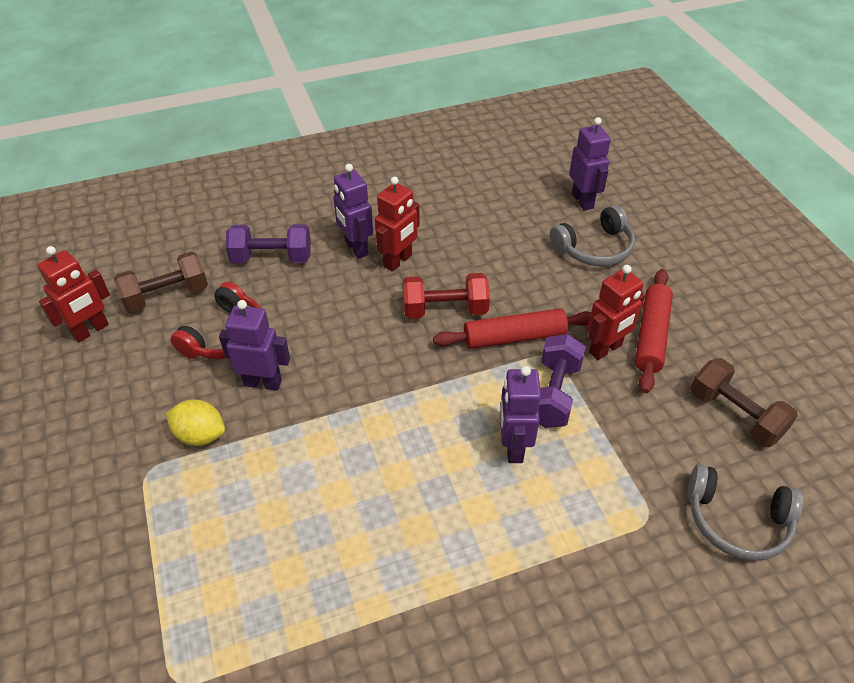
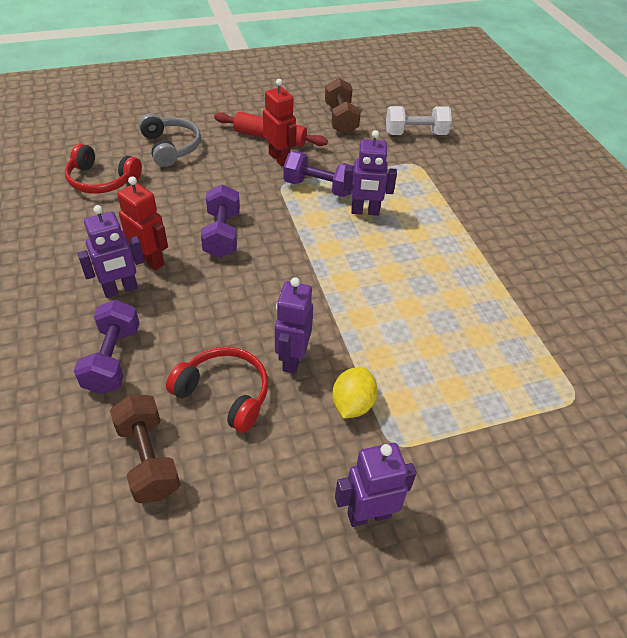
camera: 90 degrees left, 0 degrees up
(91, 330) = (191, 538): red robot -> none
(445, 310) = (222, 234): red dumbbell -> purple dumbbell
(514, 337) = (260, 199): red rolling pin -> none
(516, 207) = (102, 180): none -> red headphones
(582, 201) = (109, 144): purple robot -> purple robot (368, 514)
(735, 415) = (340, 119): brown dumbbell -> brown dumbbell turned 60 degrees counterclockwise
(737, 521) = (415, 134): grey headphones -> white dumbbell

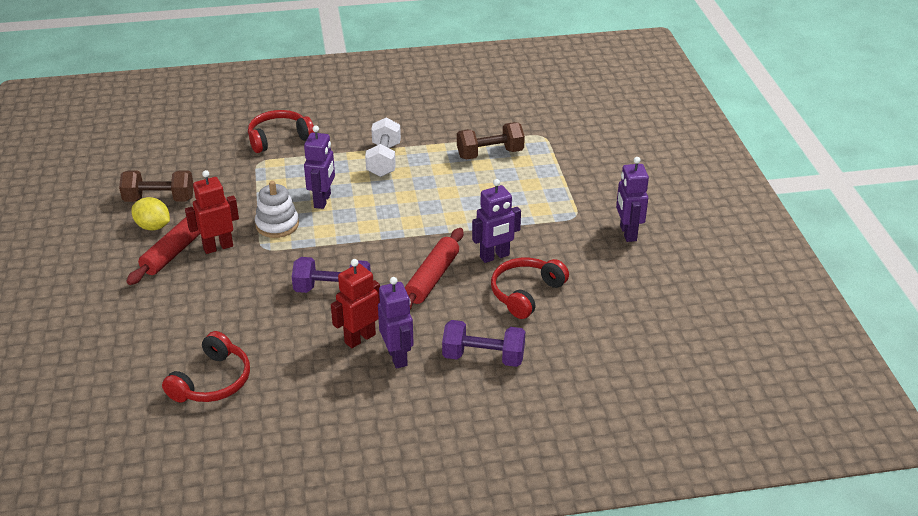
camera: 80 degrees left, 10 degrees down
(148, 459) = (583, 333): brown dumbbell -> brown dumbbell (490, 154)
(171, 147) = (165, 327): grey headphones -> none
(247, 306) = (432, 278): none -> red rolling pin
(292, 359) = (494, 256): purple robot -> purple robot turned 45 degrees counterclockwise
(318, 187) = (277, 225): purple dumbbell -> white stacking toy
(352, 404) = (541, 231): yellow lemon -> yellow lemon (153, 227)
(415, 134) = (208, 155): white dumbbell -> white dumbbell (384, 160)
(461, 171) = (279, 138): none -> red headphones

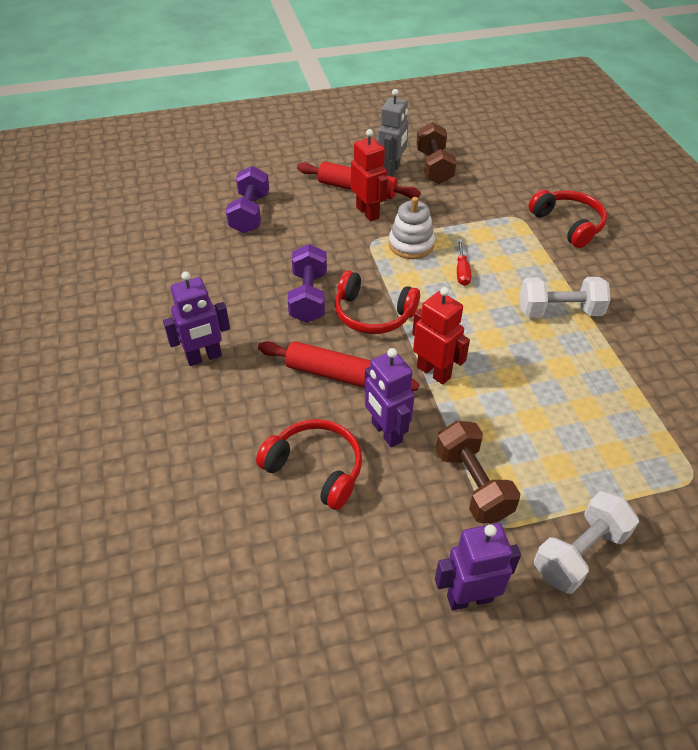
camera: 85 degrees right, 10 degrees up
(153, 227) = (391, 171): yellow lemon -> grey robot
(212, 381) = (180, 239): red headphones -> red headphones (373, 314)
(323, 201) = (462, 271): purple robot -> red screwdriver
(359, 338) = (234, 325): red robot -> red robot (434, 372)
(483, 357) = (199, 431): purple dumbbell -> purple dumbbell (250, 214)
(490, 154) = (616, 415): brown dumbbell -> brown dumbbell (472, 484)
(596, 187) = (579, 553): none -> white dumbbell

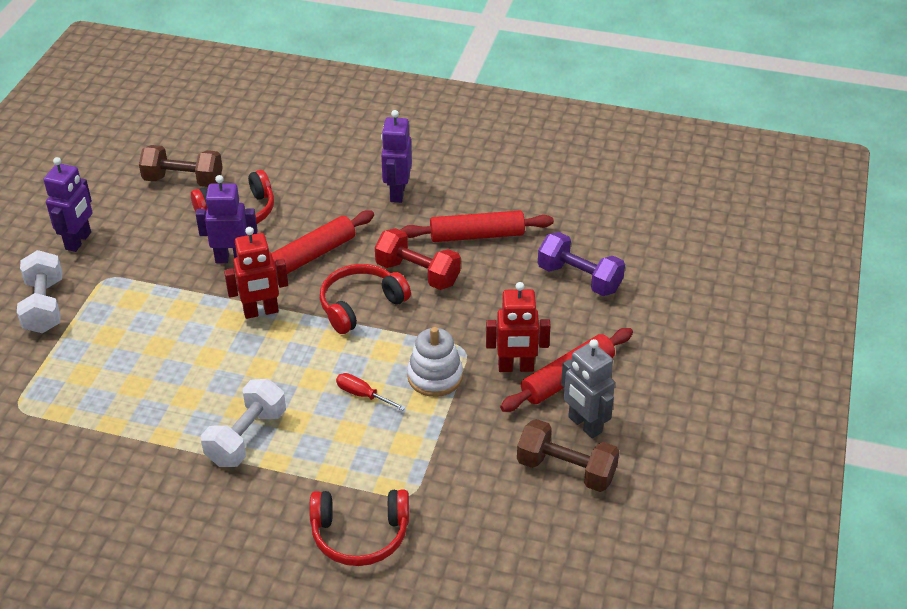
camera: 120 degrees right, 5 degrees down
(234, 282) = (477, 235): none -> red rolling pin
(308, 297) = (417, 274): purple dumbbell -> red dumbbell
(472, 484) = (145, 282): brown dumbbell -> brown dumbbell (183, 180)

